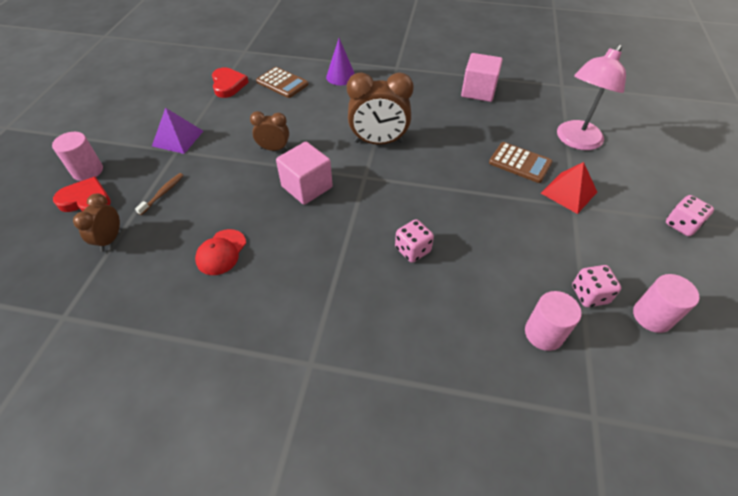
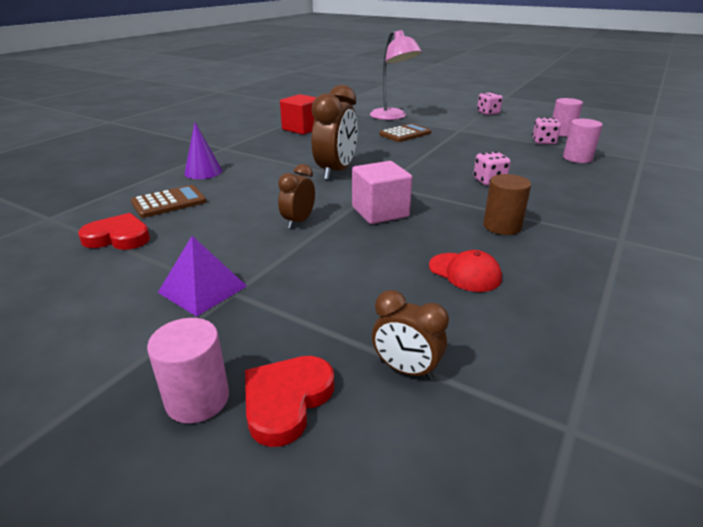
camera: 70 degrees left, 20 degrees down
(163, 193) = (326, 310): brown toothbrush -> none
(307, 268) = (502, 226): none -> brown cylinder
(478, 91) = (302, 129): pink cube -> red cube
(568, 192) = (445, 128): red pyramid -> none

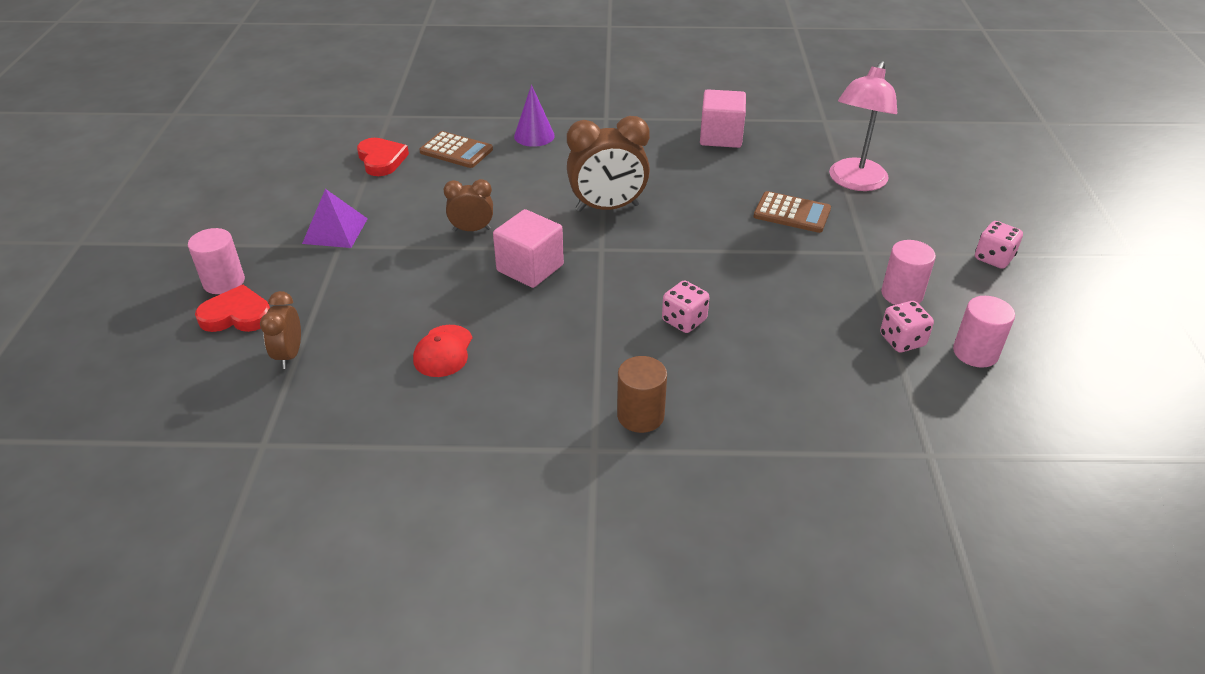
camera: 60 degrees right, 10 degrees up
(302, 129) = (721, 137): red cube -> pink cube
(502, 226) = (560, 355): brown cylinder -> brown cylinder (640, 415)
(577, 158) = (858, 384): pink cylinder -> pink cylinder (902, 294)

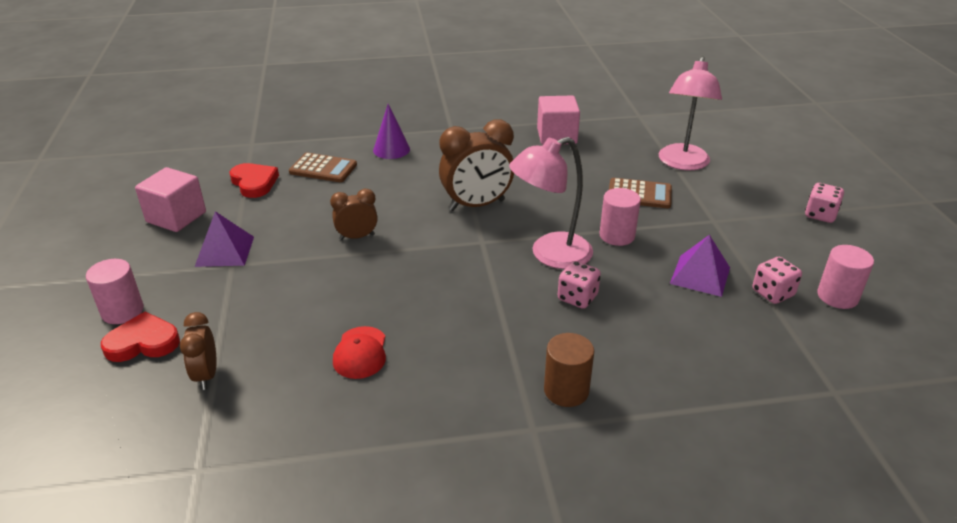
camera: 10 degrees left, 5 degrees down
(530, 268) = (421, 266): pink cube -> pink cube (176, 217)
(670, 271) = (550, 255): none -> pink lamp
(827, 311) = (700, 275): none -> purple pyramid
(902, 294) = (757, 253): pink cylinder -> pink cylinder (617, 235)

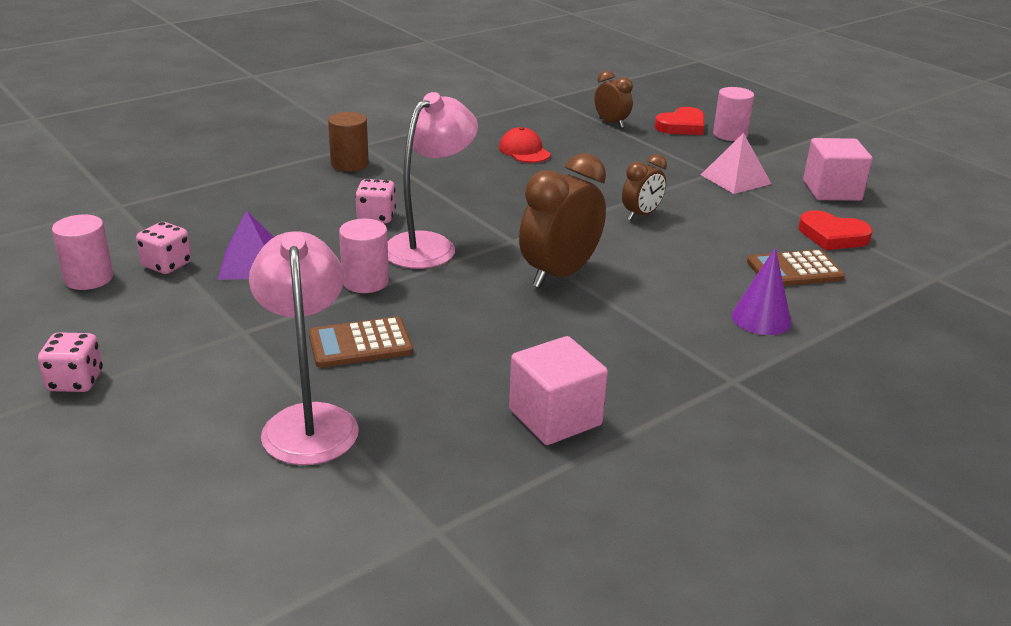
camera: 150 degrees right, 5 degrees down
(225, 251) = (735, 179): purple pyramid -> pink pyramid

